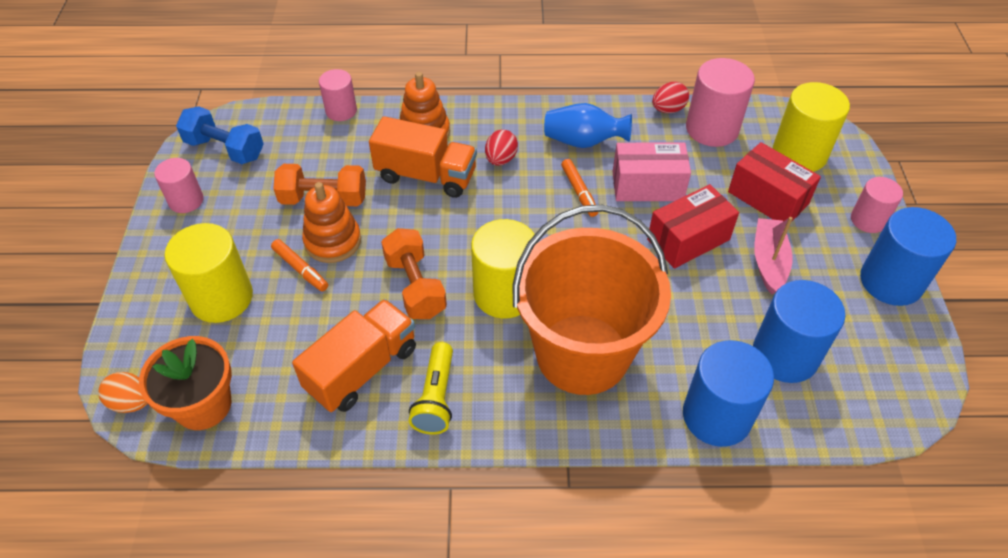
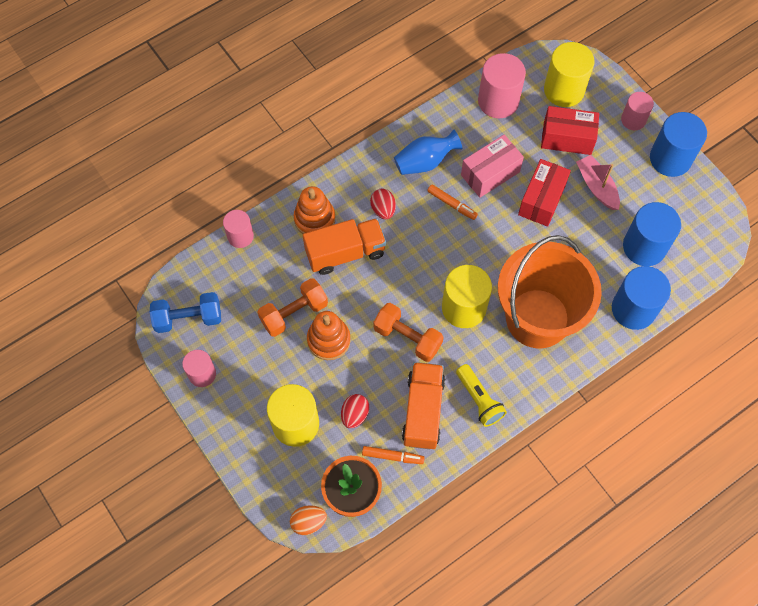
camera: 35 degrees left, 15 degrees up
(300, 269) = (326, 372): orange marker -> orange marker (393, 456)
(668, 109) = (459, 101): red egg -> red egg (355, 414)

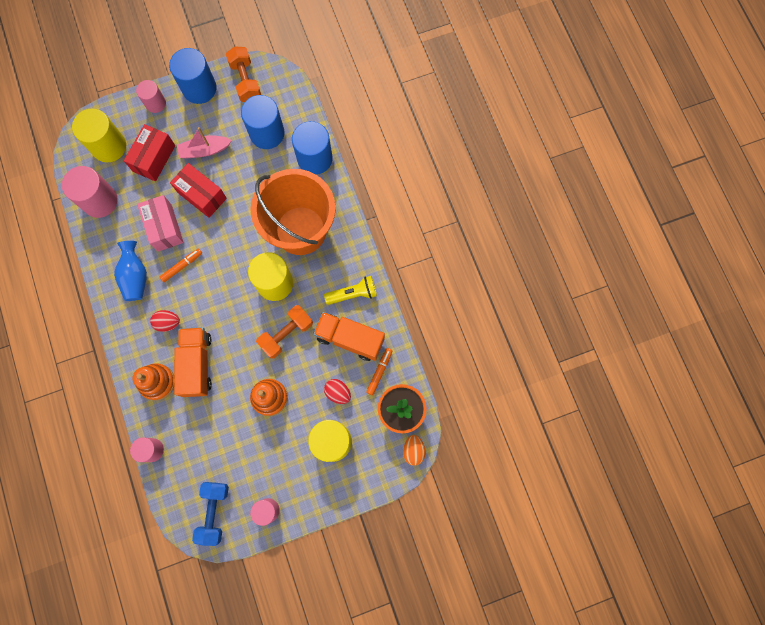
camera: 75 degrees left, 10 degrees up
(294, 313) = (237, 420): orange dumbbell -> orange dumbbell (245, 81)

